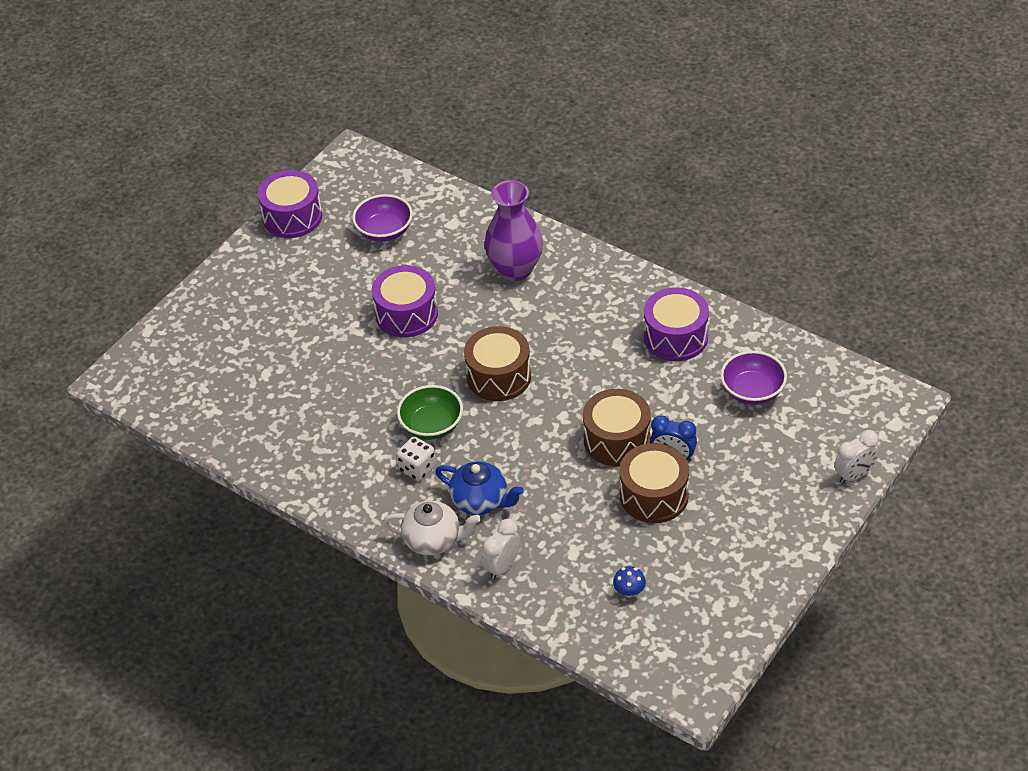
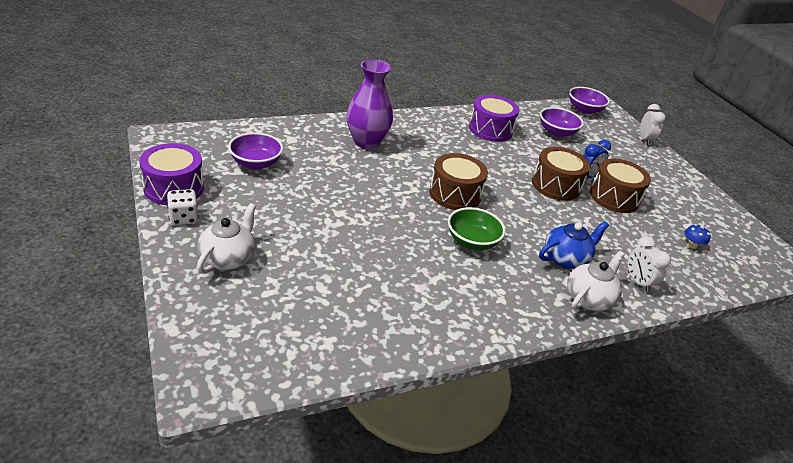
camera: 65 degrees left, 10 degrees down
(244, 304) = (228, 258): none -> white teapot
(406, 314) = (349, 196): purple drum -> none
(417, 468) = (509, 269): white dice -> white dice (183, 218)
(861, 390) = (584, 110): none -> purple bowl

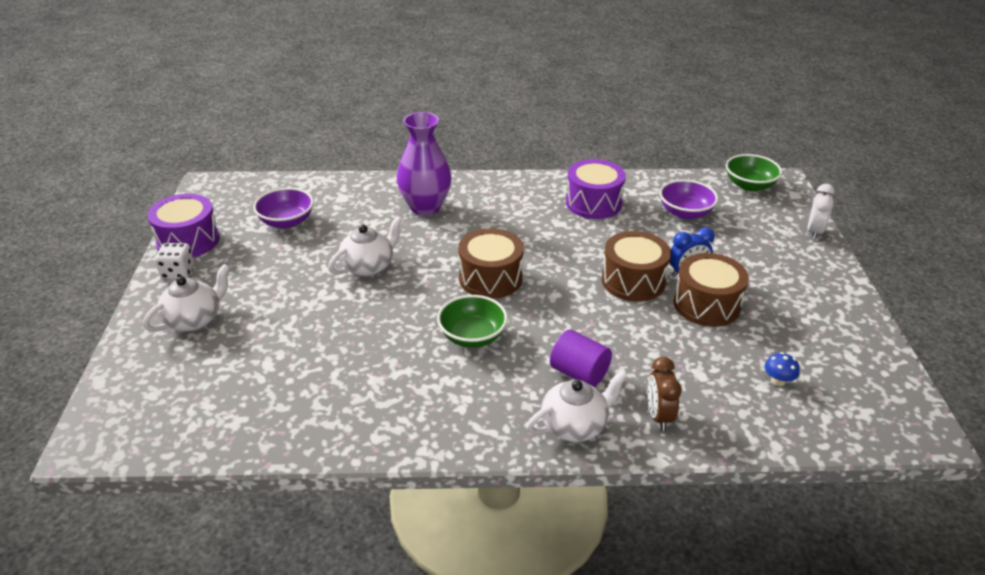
camera: 25 degrees right, 0 degrees up
(352, 195) = (368, 266): none -> white teapot
(566, 259) = (579, 373): blue teapot -> purple cylinder
(584, 110) = (749, 185): purple bowl -> green bowl
(638, 282) = (659, 416): white clock -> brown clock

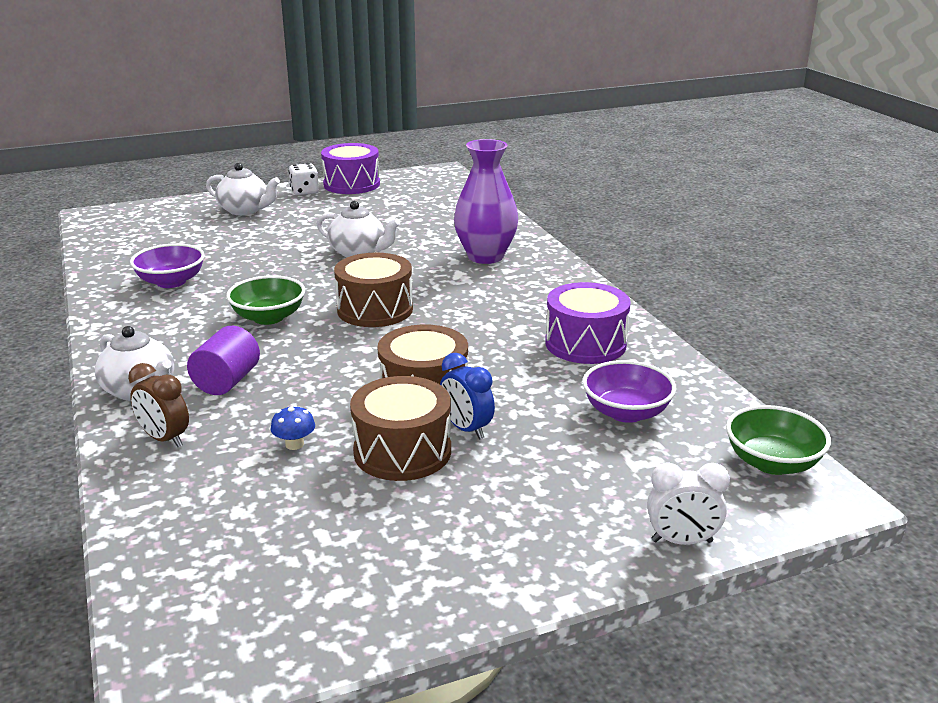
camera: 70 degrees right, 10 degrees down
(286, 221) = (408, 208): purple bowl -> purple bowl (171, 282)
(659, 416) = (164, 439): brown clock -> brown clock turned 120 degrees counterclockwise
(778, 380) = (255, 524): blue mushroom -> blue mushroom (294, 444)

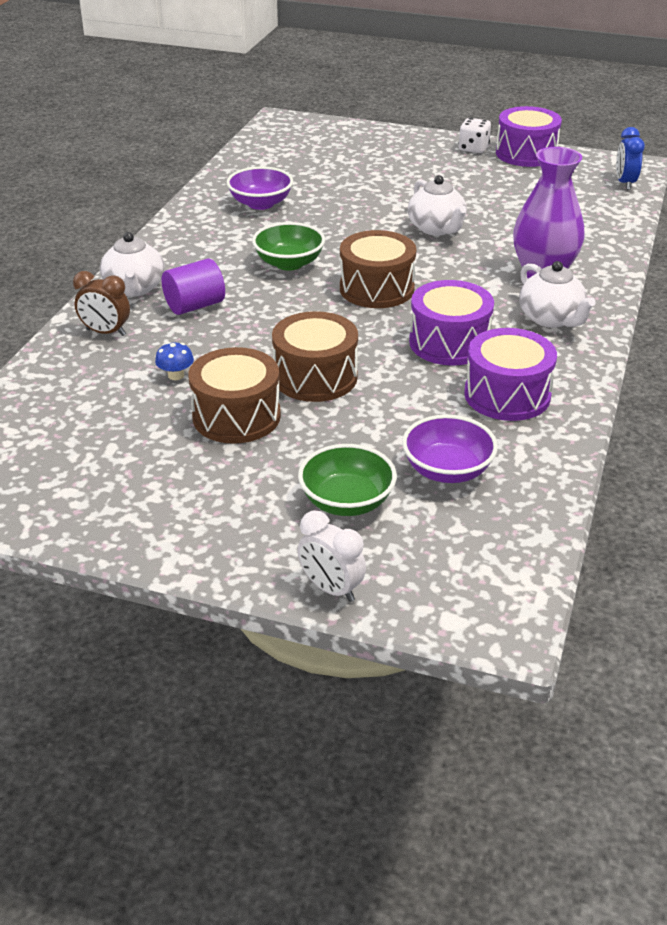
camera: 40 degrees right, 10 degrees up
(164, 439) = (106, 332): brown clock -> brown clock turned 60 degrees counterclockwise
(245, 210) = (398, 152): white teapot -> white teapot (551, 319)
(466, 429) = (304, 422): blue clock -> blue clock (625, 183)
(490, 326) = (449, 343): none -> purple drum
(772, 463) = (504, 574): green bowl -> green bowl (347, 501)

